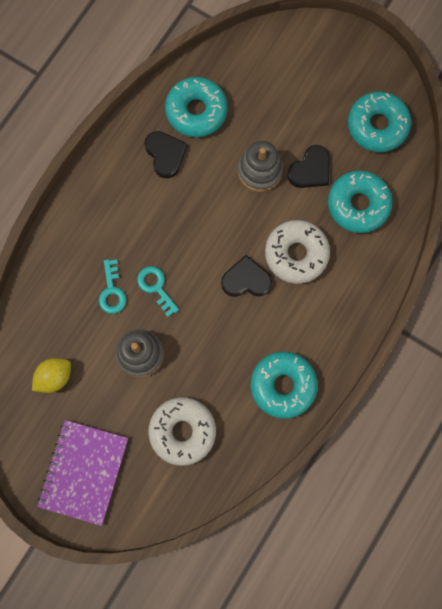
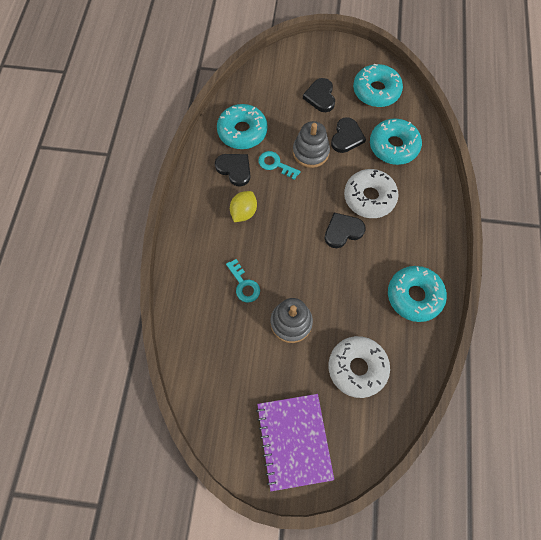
camera: 25 degrees left, 10 degrees down
(54, 377) = (230, 373): yellow lemon -> yellow lemon (243, 212)
(156, 287) = (277, 266): turquoise key -> turquoise key (275, 164)
(308, 105) = (320, 97): none -> black heart

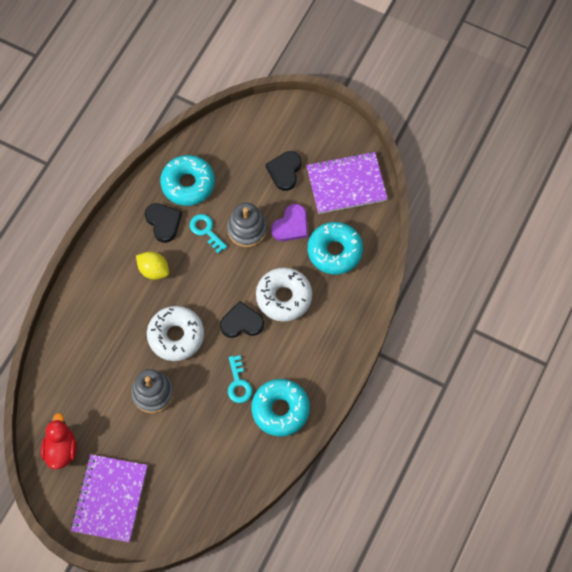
camera: 20 degrees right, 0 degrees up
(225, 409) = (61, 449): none -> red duck
(243, 212) = (154, 270): yellow lemon -> yellow lemon turned 75 degrees clockwise
(244, 284) = (124, 342): turquoise key -> turquoise key (238, 383)
(346, 137) = (291, 225): black heart -> purple heart
(357, 368) = (195, 456): white donut -> white donut (176, 336)
(376, 91) = (346, 184): turquoise donut -> purple notebook

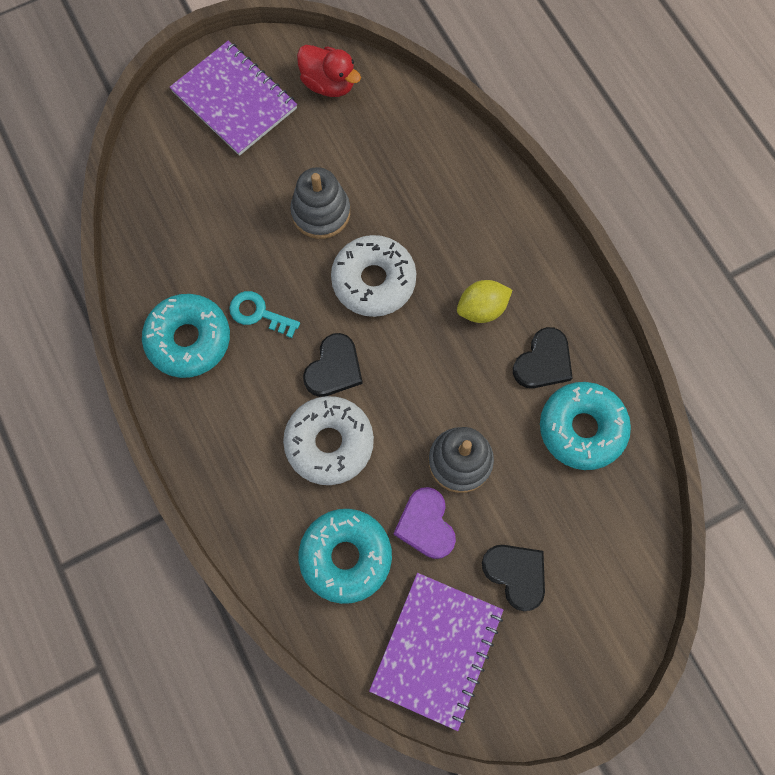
camera: 125 degrees right, 5 degrees up
(163, 222) = (543, 362): black heart -> black heart turned 60 degrees counterclockwise
(206, 231) = (494, 407): turquoise key -> none

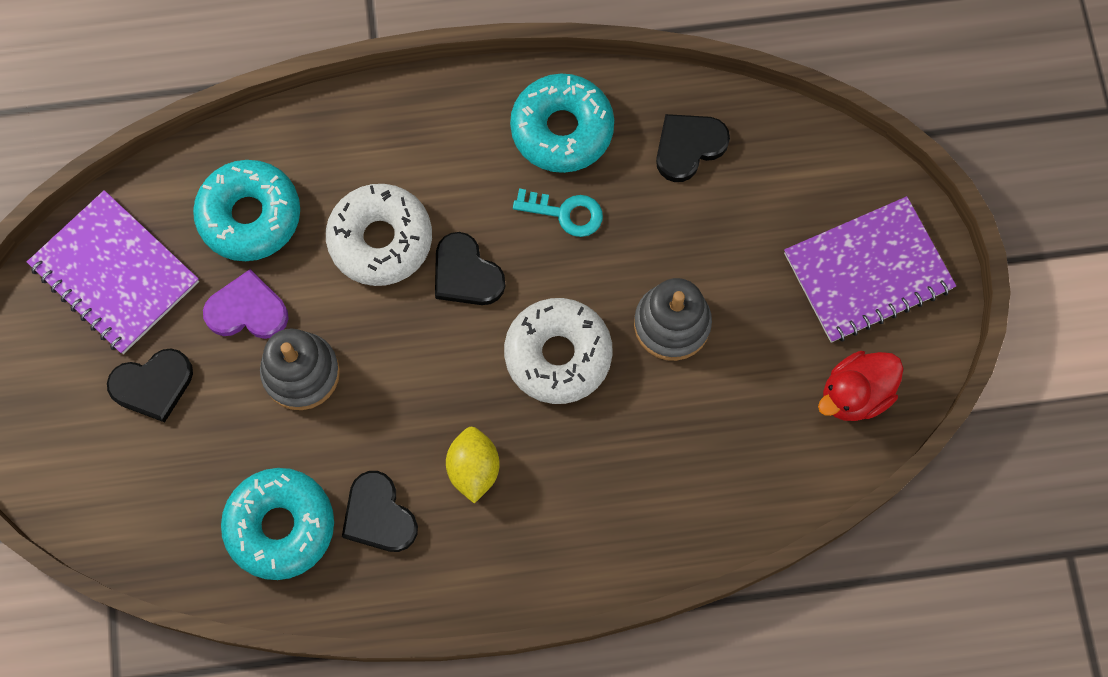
camera: 110 degrees right, 0 degrees up
(174, 244) = (688, 147): none -> black heart
(258, 313) = (565, 213): turquoise key -> turquoise key turned 60 degrees clockwise

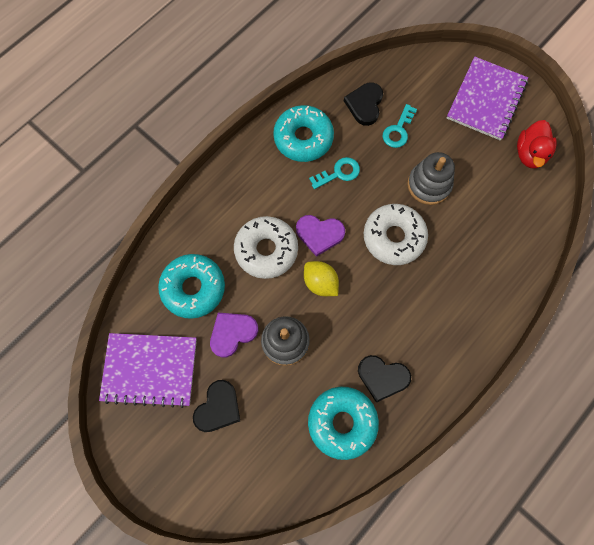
camera: 40 degrees left, 0 degrees up
(466, 274) = (319, 234): black heart -> purple heart
(473, 469) = (404, 319): yellow lemon -> yellow lemon (320, 283)
(701, 218) = (398, 130): none -> turquoise key

